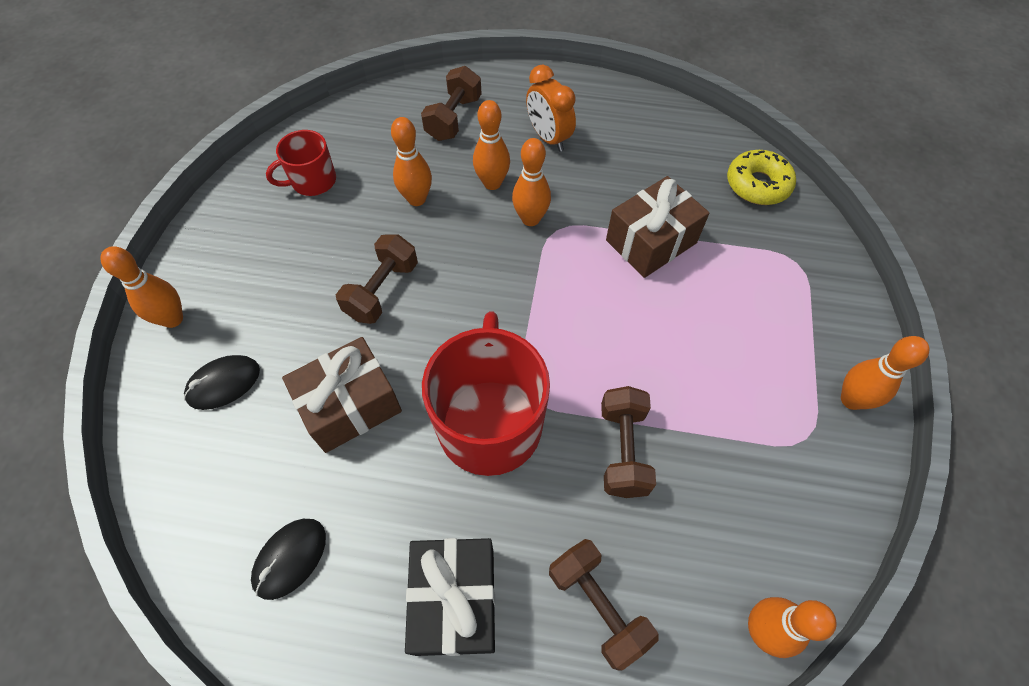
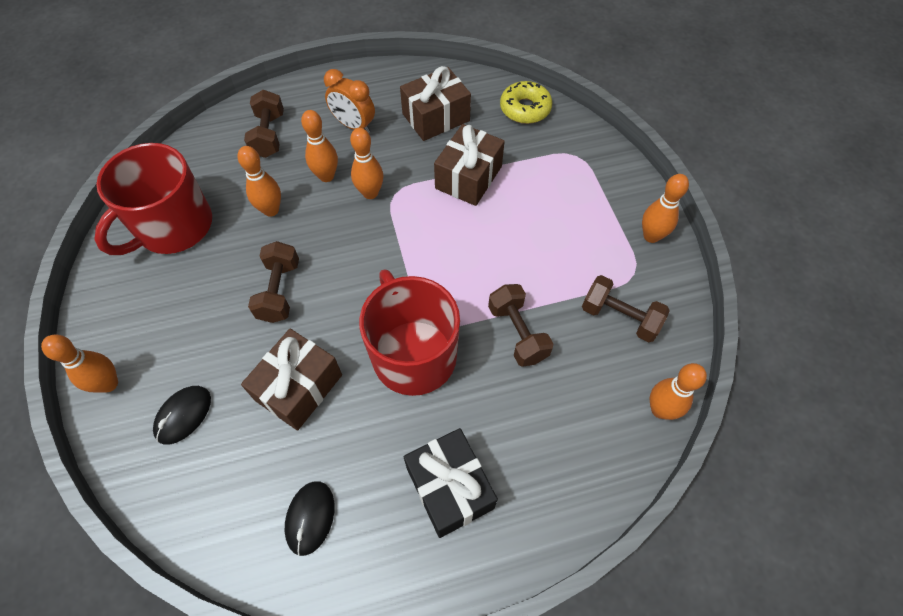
camera: 25 degrees left, 0 degrees up
(312, 181) = (173, 227): red mug -> red mug, size x1.88
(597, 605) = (549, 444): brown dumbbell -> brown dumbbell (619, 317)
(645, 159) = (436, 117): none -> brown gift

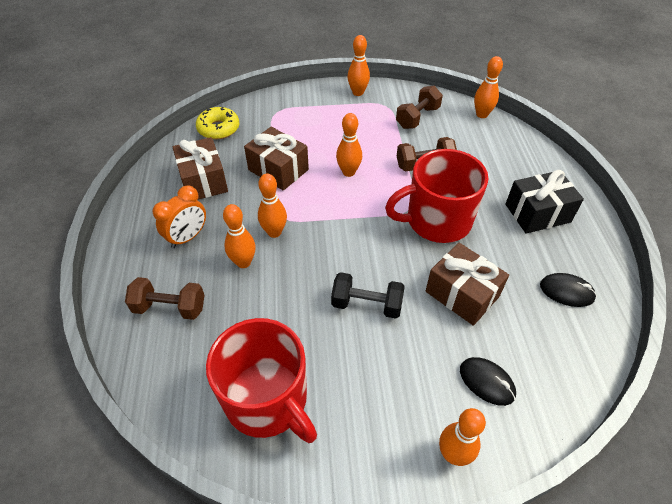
camera: 80 degrees left, 10 degrees down
(271, 210) = (271, 308): orange bowling pin -> orange bowling pin (348, 172)
(279, 291) = (367, 304): brown dumbbell -> black dumbbell

